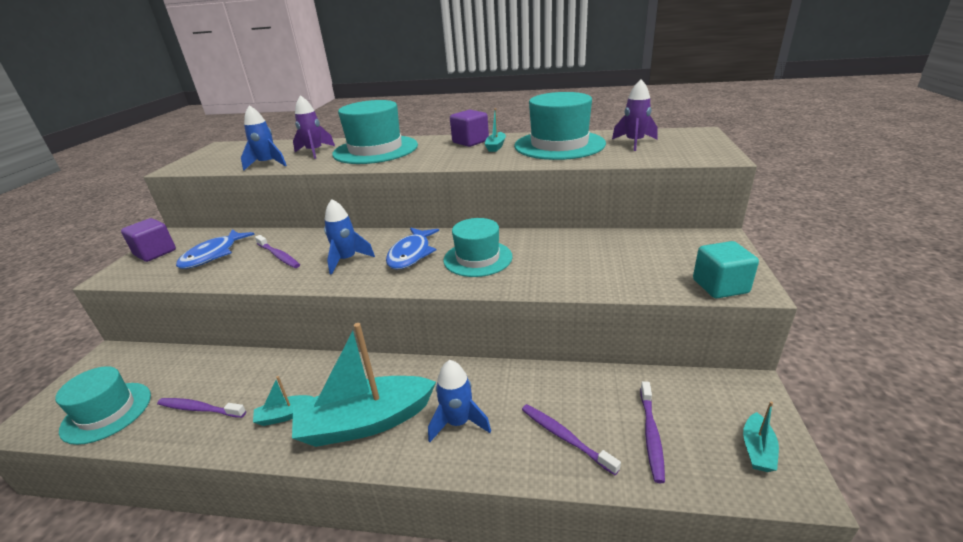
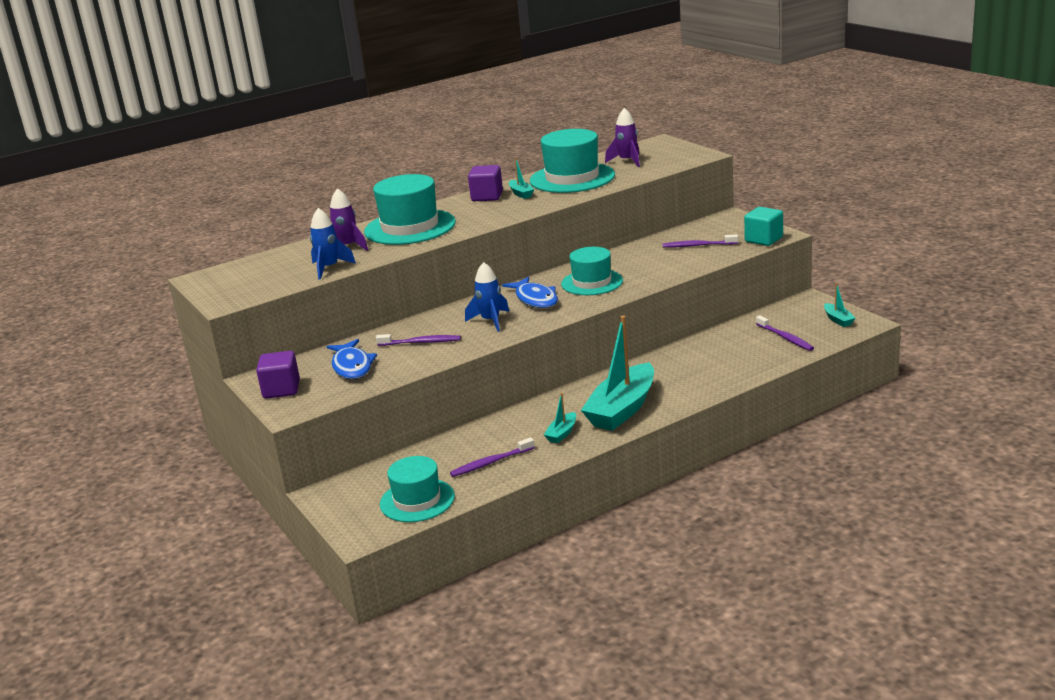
camera: 40 degrees left, 5 degrees down
(458, 422) = (678, 382): blue rocket -> none
(565, 437) = (745, 359): purple toothbrush -> purple toothbrush (698, 245)

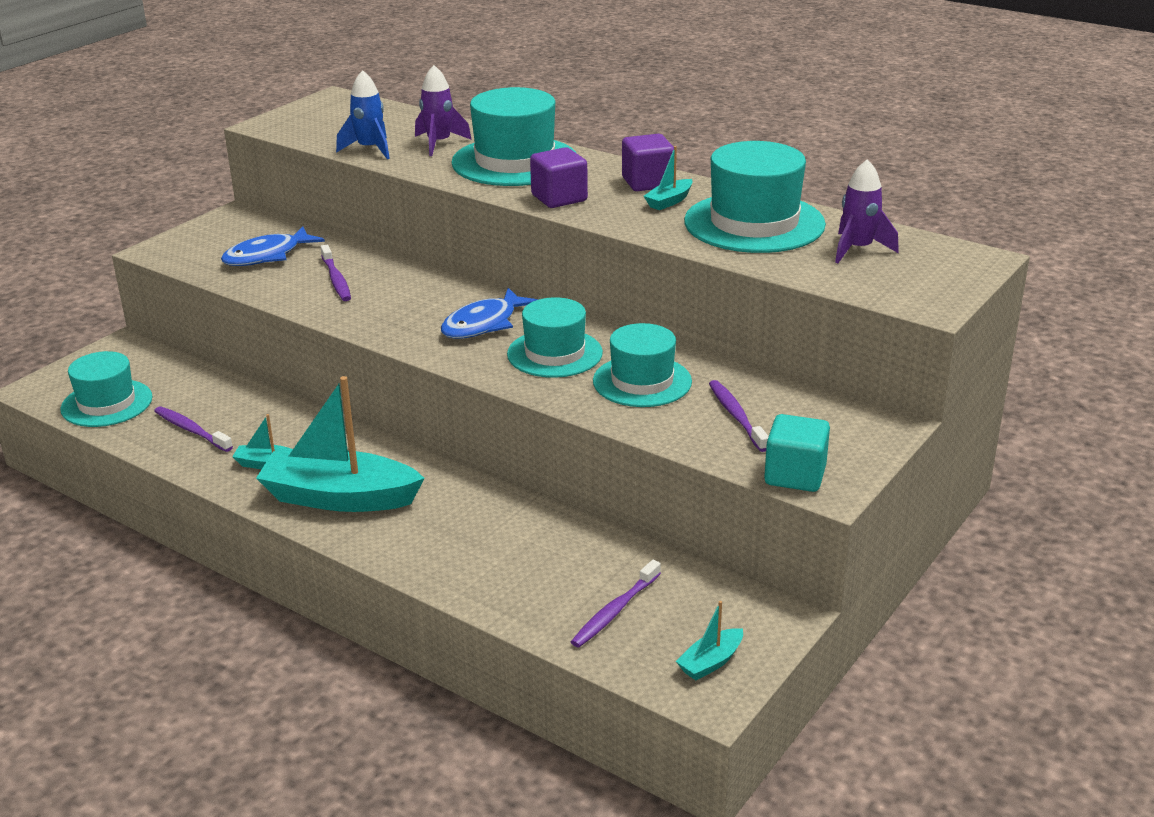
camera: 65 degrees right, 5 degrees up
(281, 389) = (208, 234): purple cube -> purple cube (559, 198)
(490, 321) = (407, 308): blue rocket -> none
(644, 263) = (642, 381): none -> turquoise hat

